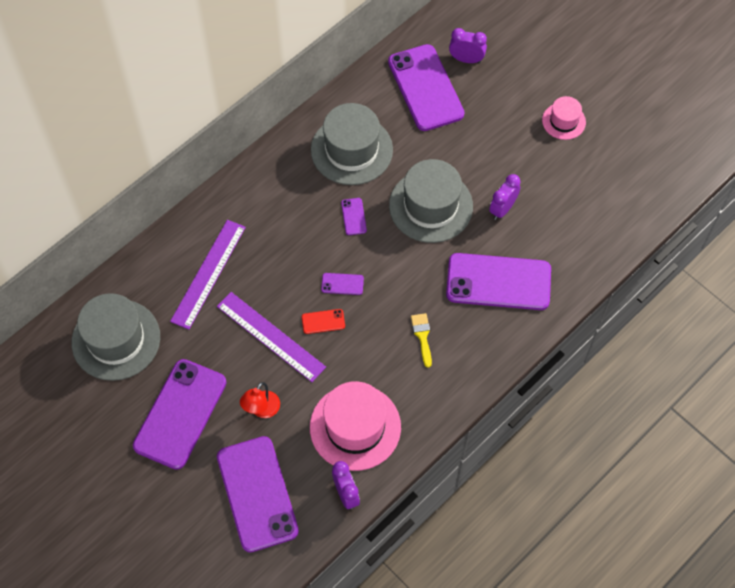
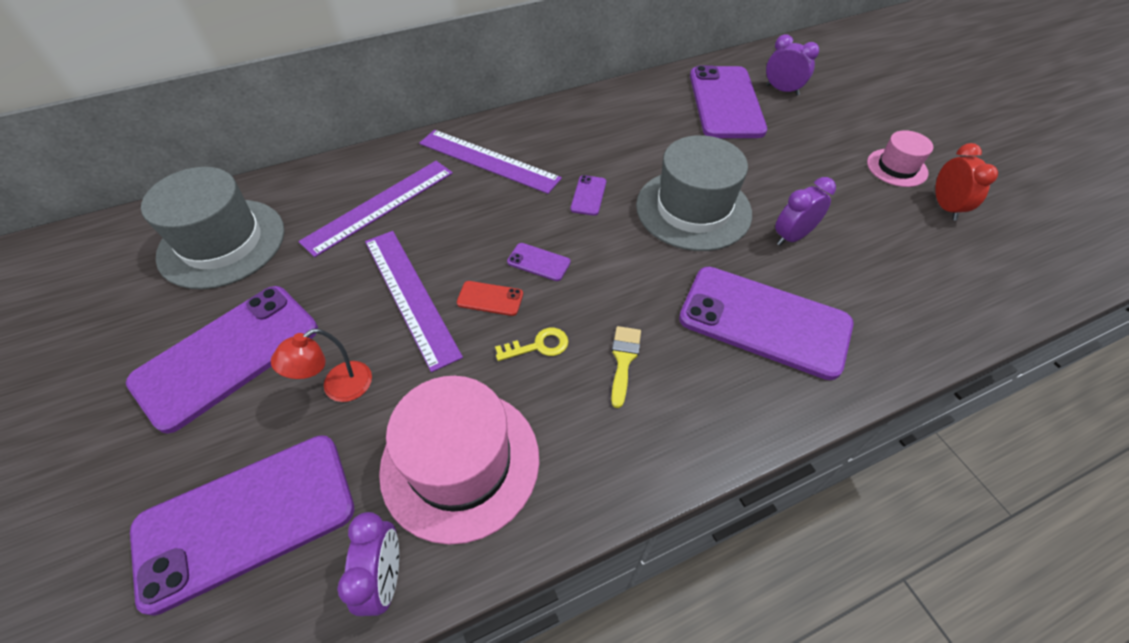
camera: 20 degrees right, 10 degrees down
(257, 494) = (246, 519): purple phone -> purple phone turned 60 degrees clockwise
(266, 207) = (488, 161): none -> purple ruler
(351, 150) = (616, 134): grey hat -> none
(368, 344) = (538, 346): none -> yellow key
(599, 150) = (945, 207): none -> red clock

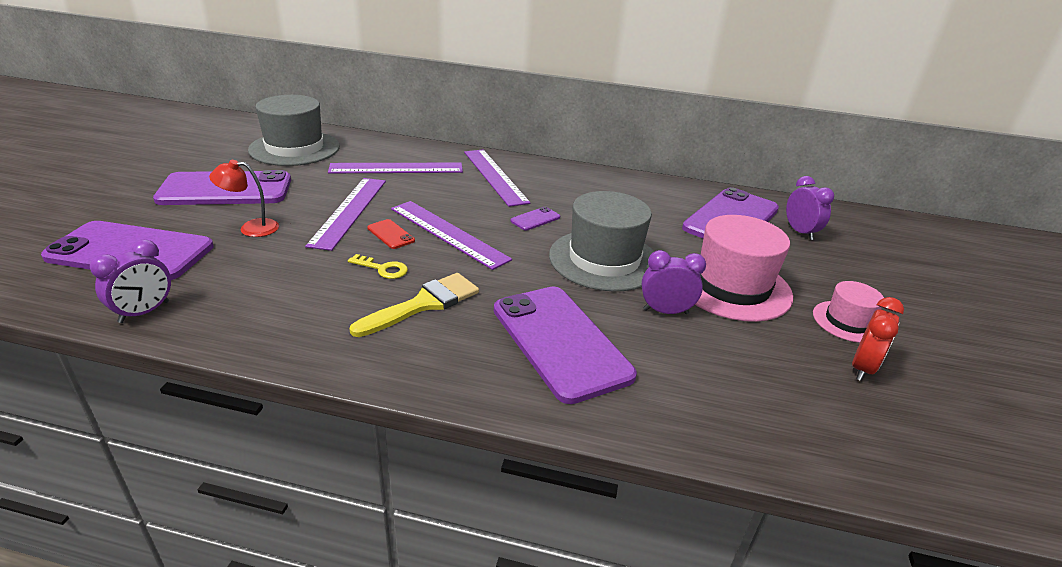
camera: 35 degrees right, 20 degrees down
(460, 462) = (255, 291): pink hat -> pink hat (732, 286)
(538, 262) = (448, 233): purple phone -> purple ruler
(623, 360) = (424, 304): yellow brush -> yellow brush, size x1.63

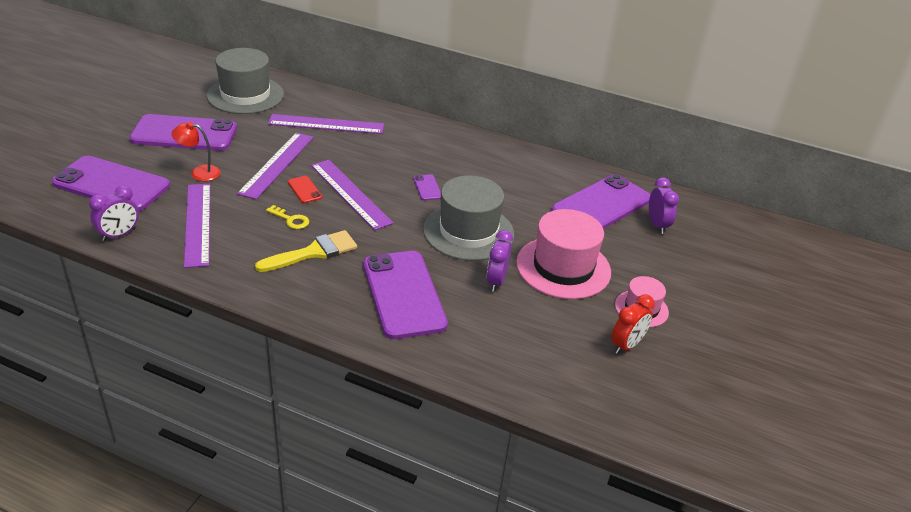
camera: 10 degrees right, 5 degrees up
(494, 176) = (409, 140): purple ruler -> purple ruler (198, 223)
(535, 219) = (427, 188): purple phone -> purple phone turned 75 degrees counterclockwise
(665, 311) = (496, 281): purple clock -> purple clock turned 90 degrees counterclockwise

